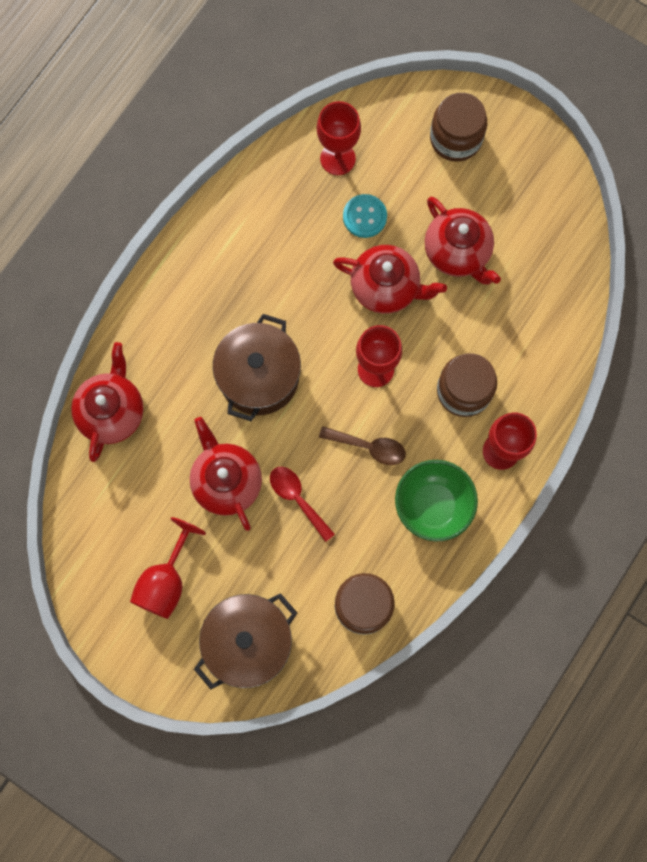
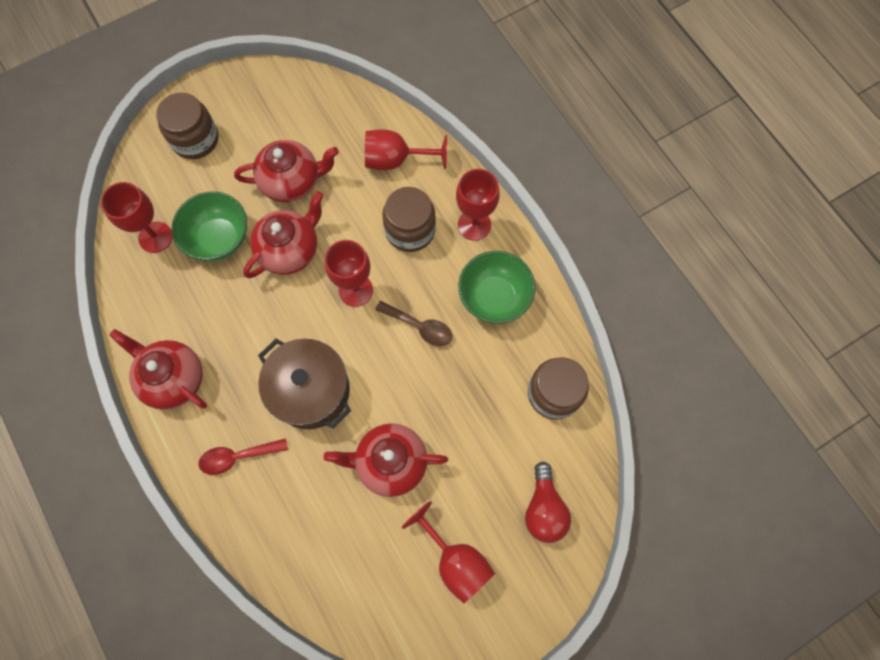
camera: 65 degrees left, 5 degrees down
(112, 412) = (272, 540): red teapot -> red teapot (173, 378)
(248, 642) = (544, 508): brown pot -> red light bulb
(298, 499) = (436, 406): red spoon -> red spoon (238, 456)
(364, 217) = (219, 239): turquoise button -> green bowl
(368, 447) = (419, 326): brown spoon -> brown spoon turned 75 degrees clockwise
(533, 340) = (395, 160): none -> red goblet

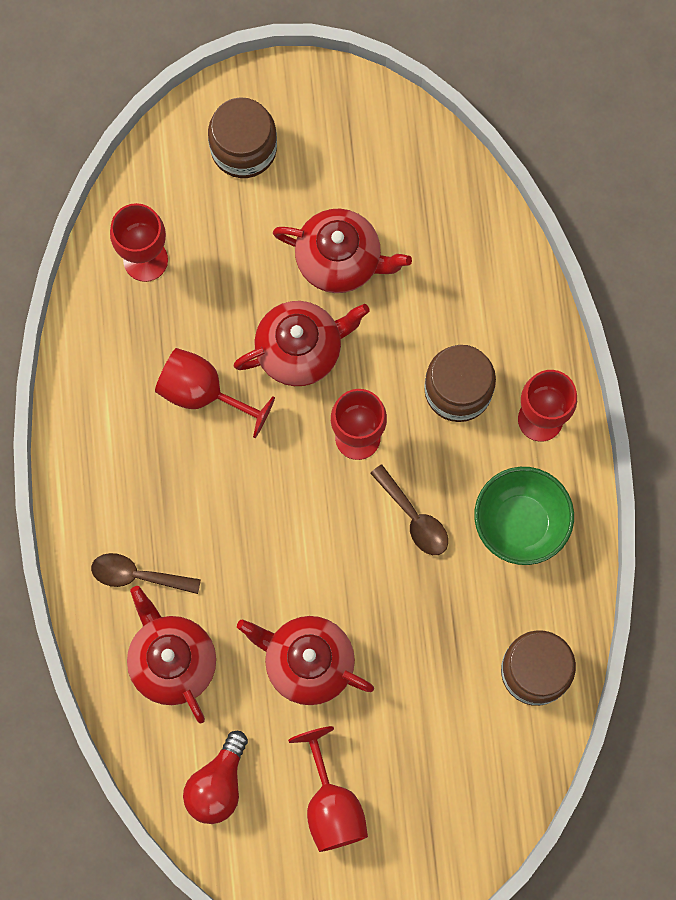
camera: 25 degrees right, 5 degrees up
(173, 378) = (100, 449): red teapot -> red teapot (172, 661)
(219, 239) = (221, 297): green bowl -> none
(238, 456) = (138, 575): red spoon -> brown spoon
(311, 391) = (252, 536): brown pot -> none
(395, 160) = (482, 288): red goblet -> red goblet (203, 393)
(544, 508) = (458, 795): red light bulb -> red light bulb (218, 784)

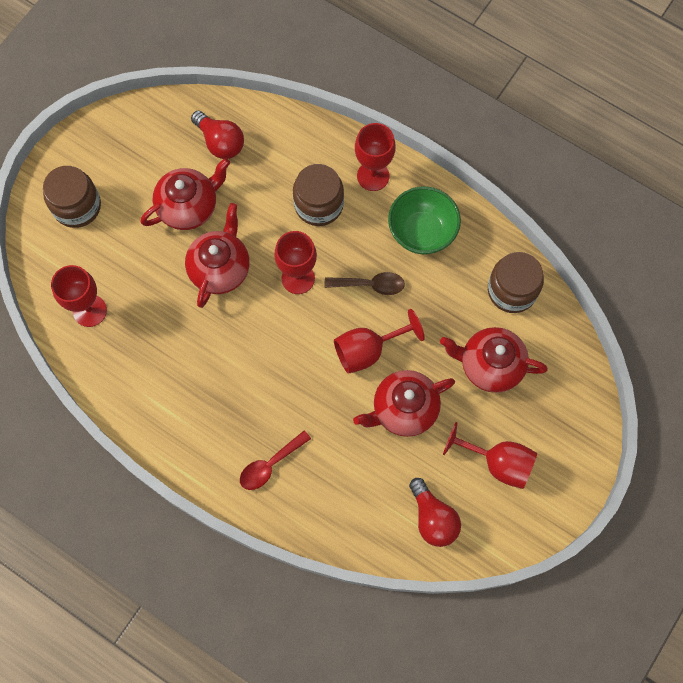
camera: 50 degrees left, 5 degrees down
(138, 575) = (270, 464): brown spoon -> red spoon
(172, 661) = (338, 485): red teapot -> red teapot (490, 365)
(203, 393) = (196, 341): red goblet -> red goblet (368, 350)
(440, 229) = (220, 142): none -> red light bulb

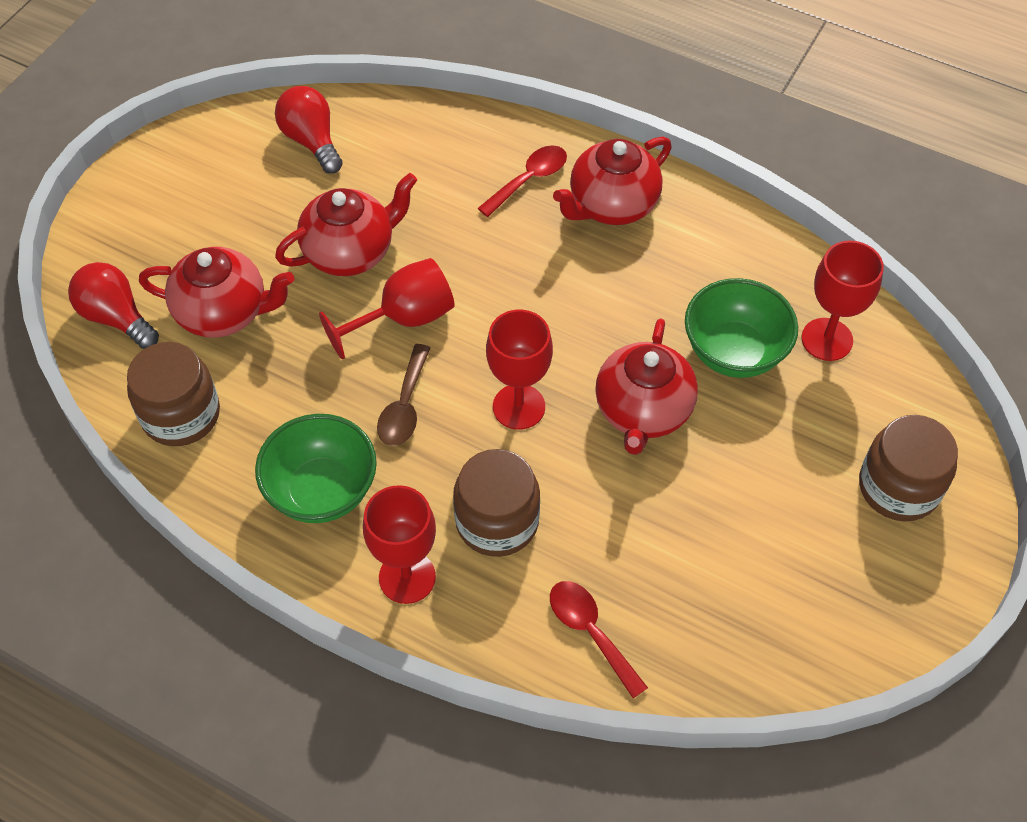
camera: 175 degrees right, 15 degrees down
(153, 306) = (734, 352): none -> green bowl
(189, 207) = (713, 500): red teapot -> red teapot (611, 205)
(220, 142) = (683, 616): red light bulb -> red light bulb (116, 317)
(273, 137) = (591, 632): none -> red spoon
(370, 285) = (404, 406): brown spoon -> brown spoon turned 75 degrees counterclockwise
(498, 462) = (222, 202): red goblet -> none

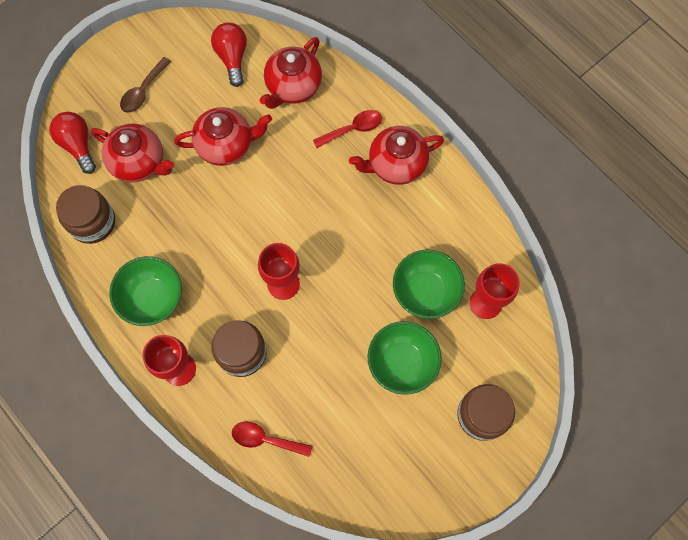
camera: 20 degrees right, 15 degrees up
(404, 319) = (240, 202): red goblet -> none
(404, 406) = (218, 260): brown spoon -> brown spoon (143, 91)
(591, 632) = (266, 439): red spoon -> red spoon turned 60 degrees counterclockwise
(642, 411) = (354, 312): red teapot -> red teapot (293, 87)
(747, 456) = (402, 363): none -> green bowl

